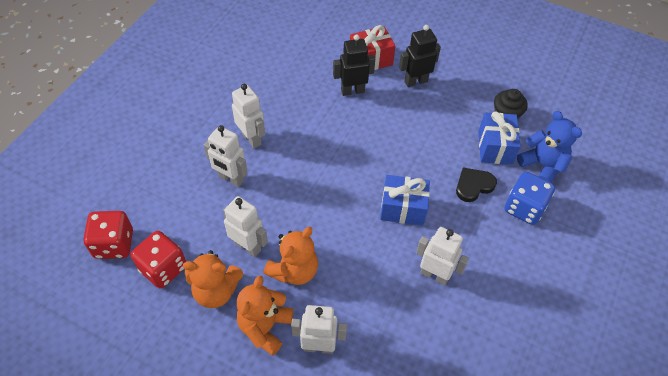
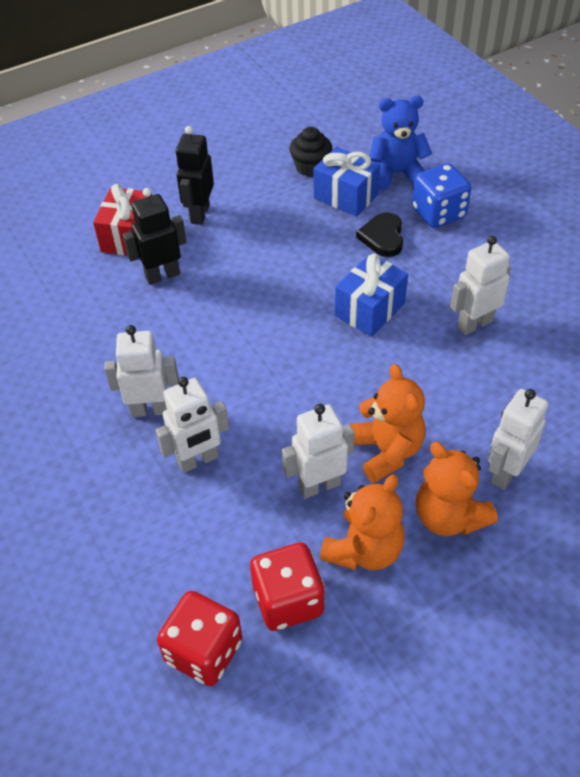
camera: 55 degrees left, 5 degrees down
(352, 91) = (162, 275): black robot -> black robot turned 45 degrees clockwise

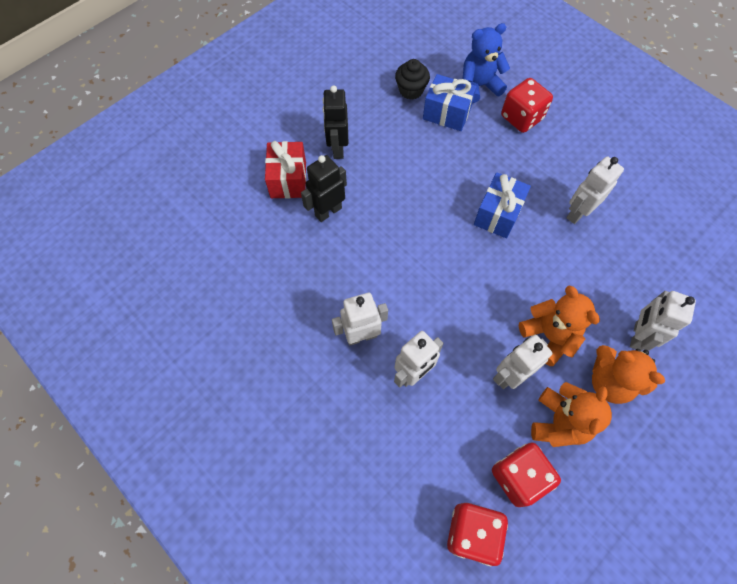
camera: 15 degrees left, 15 degrees up
(382, 237) = (486, 147): black heart -> none
(438, 213) = (521, 118): blue dice -> red dice

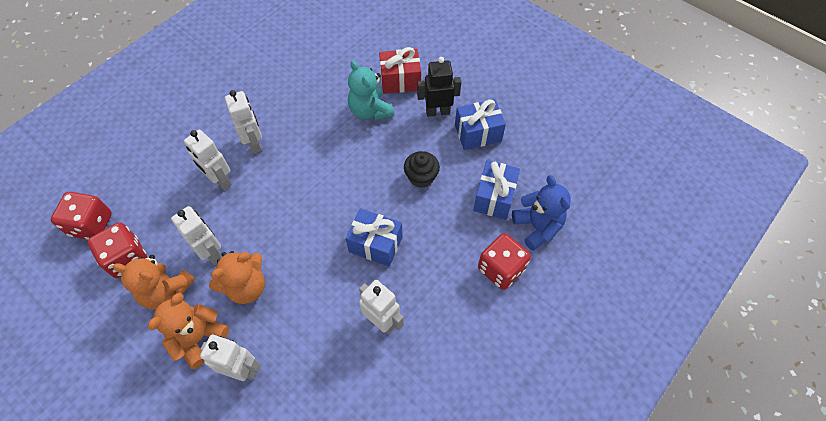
camera: 85 degrees right, 5 degrees down
(328, 211) = (370, 111): black robot -> turquoise teddy bear
(370, 117) = (478, 133): none -> blue gift
(411, 90) = (518, 165): black cupcake -> black cupcake (421, 177)

